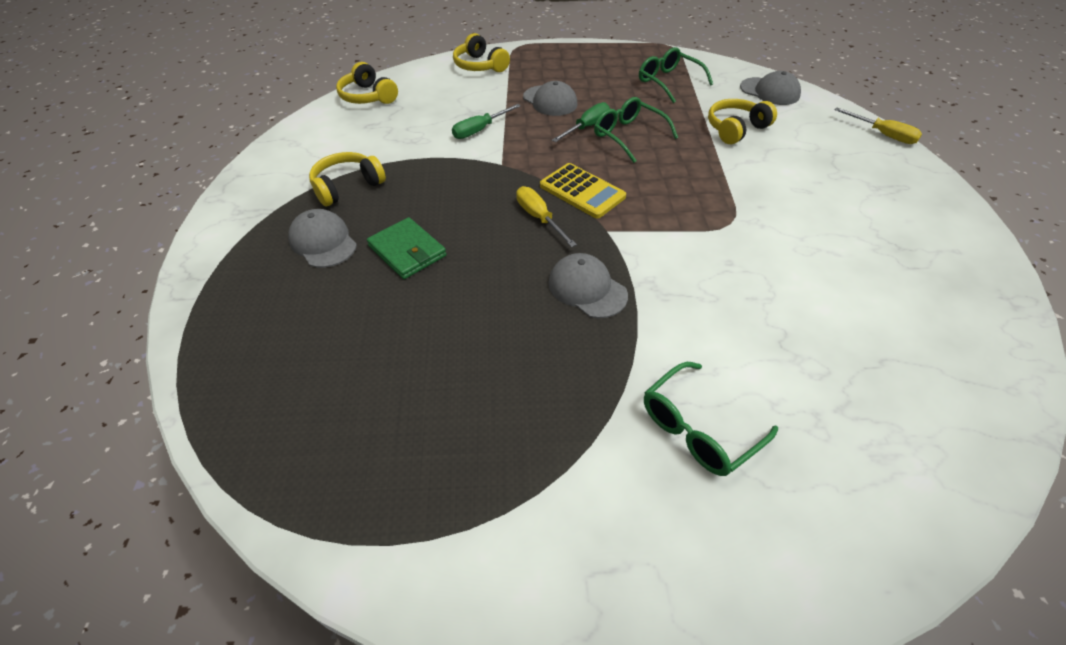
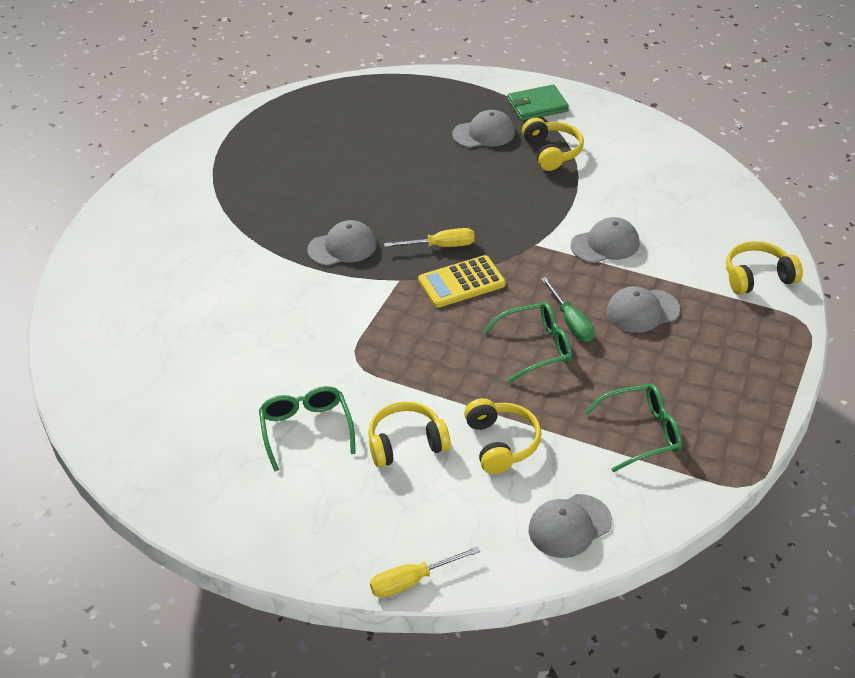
camera: 115 degrees right, 5 degrees down
(368, 97) = (714, 183): yellow headphones -> yellow headphones (406, 443)
(407, 251) = (446, 170): green wallet -> green wallet (537, 106)
(479, 130) = (605, 244): green screwdriver -> grey cap
(697, 429) = (196, 255): green glasses -> green glasses (306, 429)

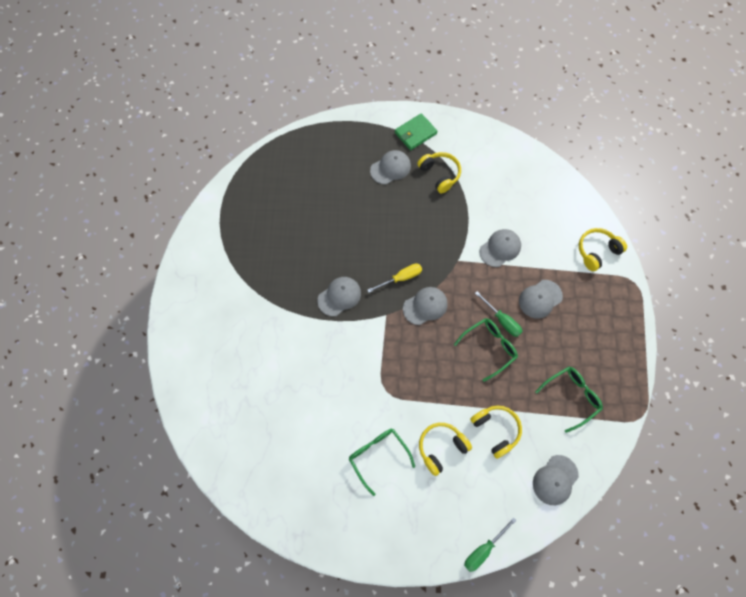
camera: 20 degrees left, 25 degrees up
(412, 581) = (483, 549): yellow screwdriver -> green screwdriver
(461, 282) = (425, 306): yellow calculator -> grey cap

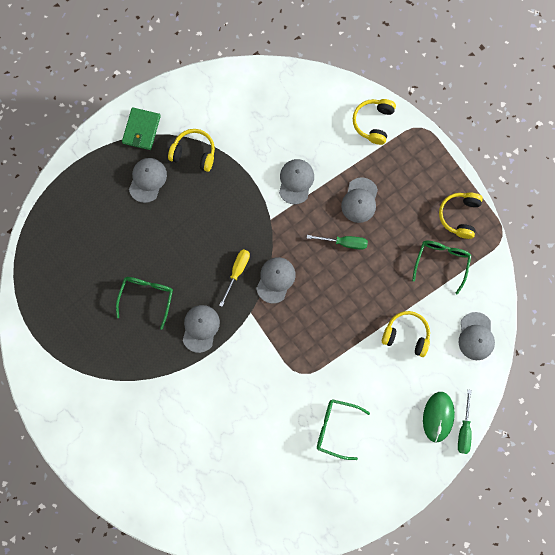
camera: 40 degrees left, 10 degrees up
(441, 447) = (377, 382): yellow headphones -> yellow headphones (459, 216)
(469, 519) = (438, 416): none -> green mouse
(489, 347) = (351, 273): green glasses -> green glasses (147, 297)

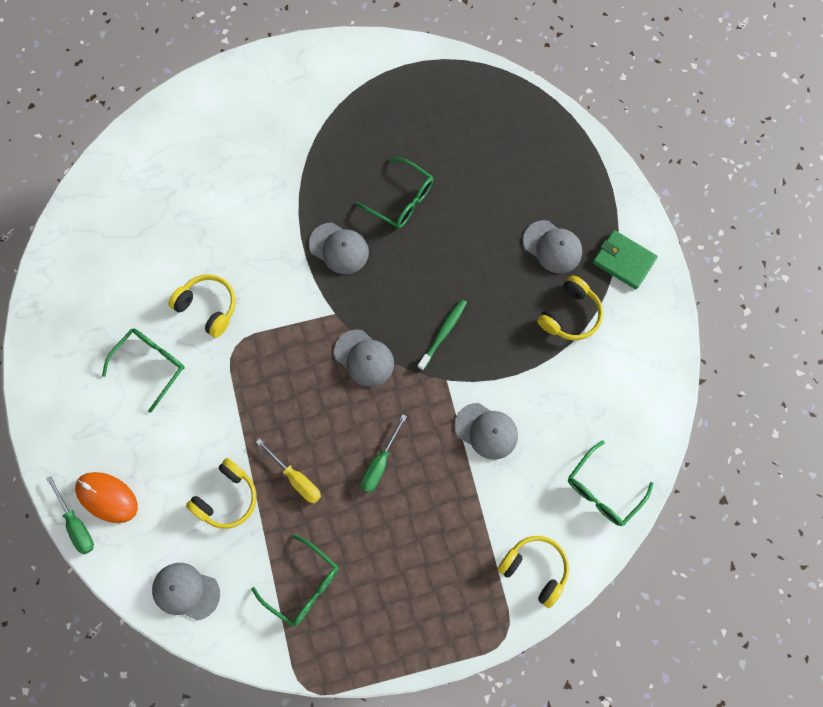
camera: 110 degrees right, 5 degrees down
(237, 272) = (392, 315): yellow screwdriver -> yellow screwdriver (296, 479)
(238, 233) = (443, 333): none -> green toothbrush
(307, 97) = (603, 490): none -> green glasses
(360, 200) = (430, 507): grey cap -> none
(438, 416) = (107, 497): green mouse -> orange mouse
(459, 216) = (358, 638): yellow headphones -> yellow headphones (208, 307)
(464, 429) = (76, 524): green screwdriver -> green screwdriver turned 150 degrees counterclockwise

